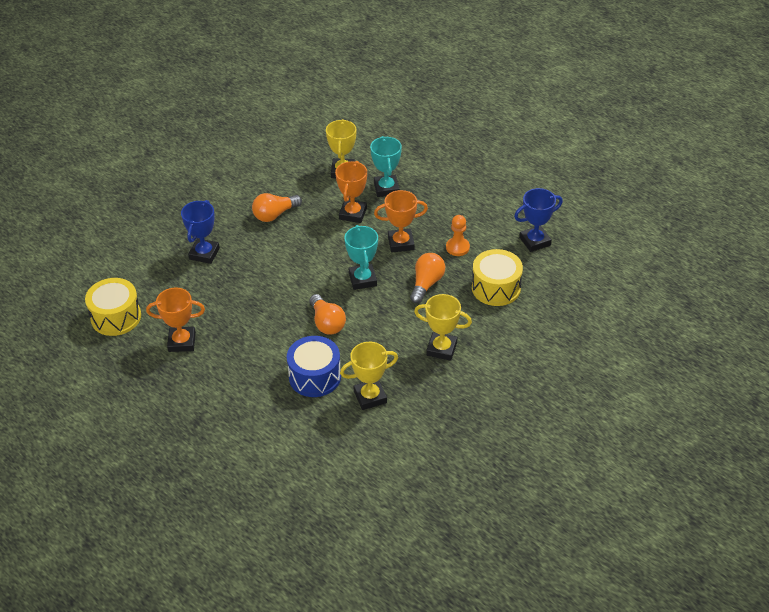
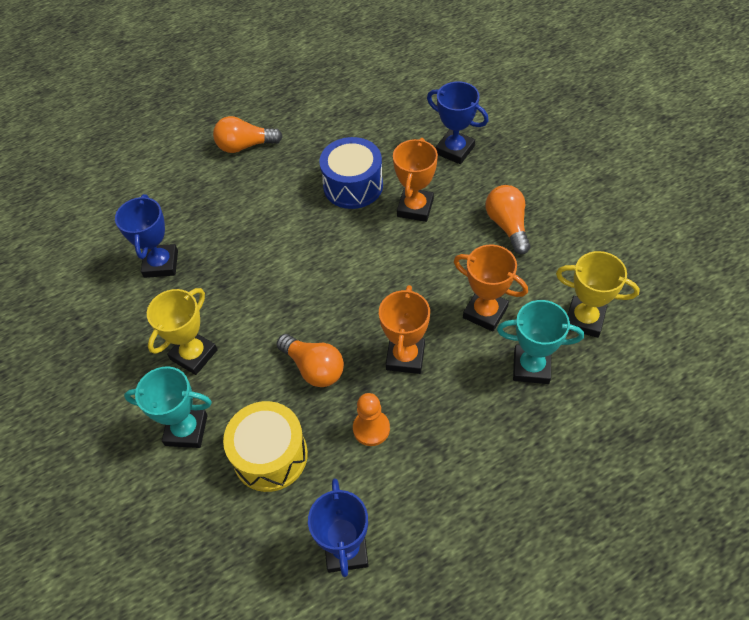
camera: 110 degrees right, 10 degrees up
(116, 317) = (380, 73): yellow drum -> none
(182, 342) = (322, 118): orange trophy -> orange trophy (415, 208)
(315, 376) = (217, 219): blue drum -> blue drum (353, 185)
(327, 323) = (292, 245): orange light bulb -> orange light bulb (245, 146)
(362, 279) = (351, 296): turquoise trophy -> turquoise trophy (186, 430)
(370, 397) = (161, 264): yellow trophy -> blue trophy

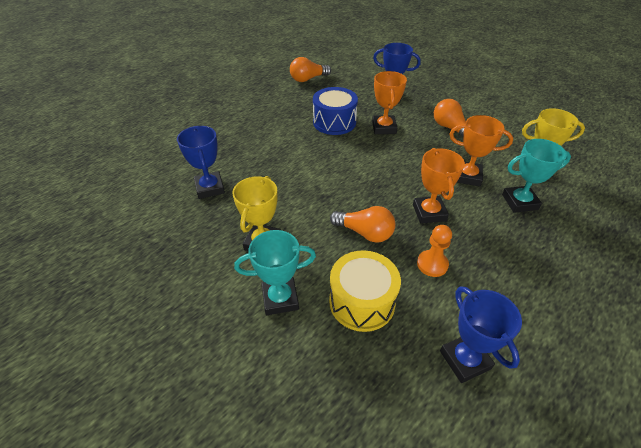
camera: 20 degrees left, 10 degrees down
(245, 146) = (246, 111): orange light bulb -> orange light bulb (308, 79)

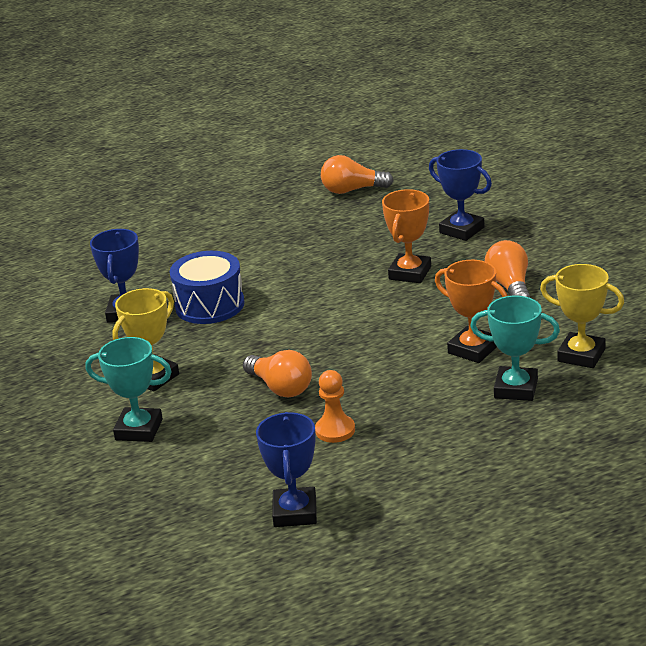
camera: 25 degrees right, 15 degrees down
(334, 122) = (344, 256): blue drum -> blue drum (209, 305)
(362, 302) = (225, 448): yellow drum -> none
(429, 212) = (380, 380): orange trophy -> none

